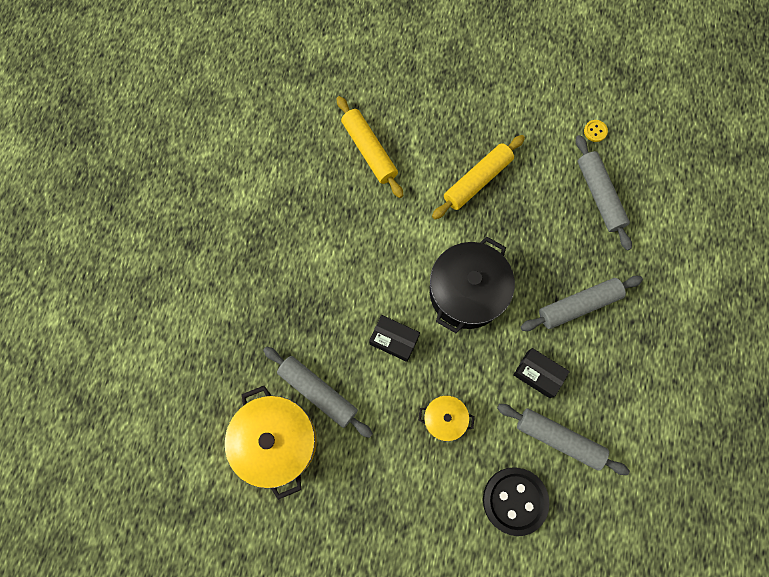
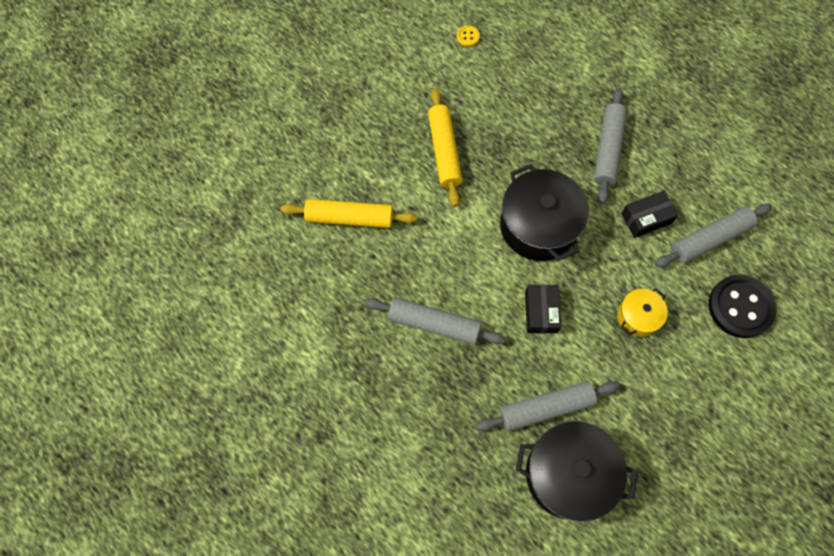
camera: 55 degrees left, 5 degrees down
(277, 441) = (568, 474): yellow pot -> black pot
(394, 340) = (541, 312): black box -> black box turned 60 degrees counterclockwise
(599, 195) = (525, 71): grey rolling pin -> grey rolling pin (434, 324)

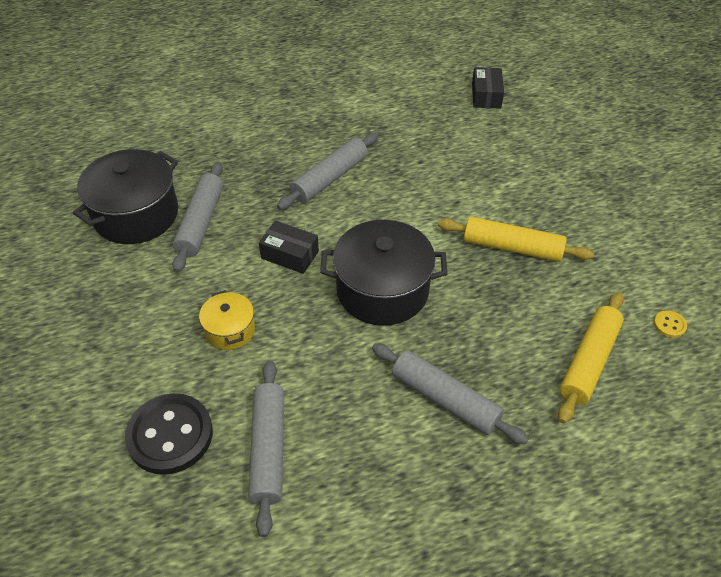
camera: 115 degrees right, 20 degrees down
(349, 218) = (468, 158): yellow rolling pin -> yellow rolling pin (589, 361)
(646, 218) = (334, 394): black box -> black box (486, 96)

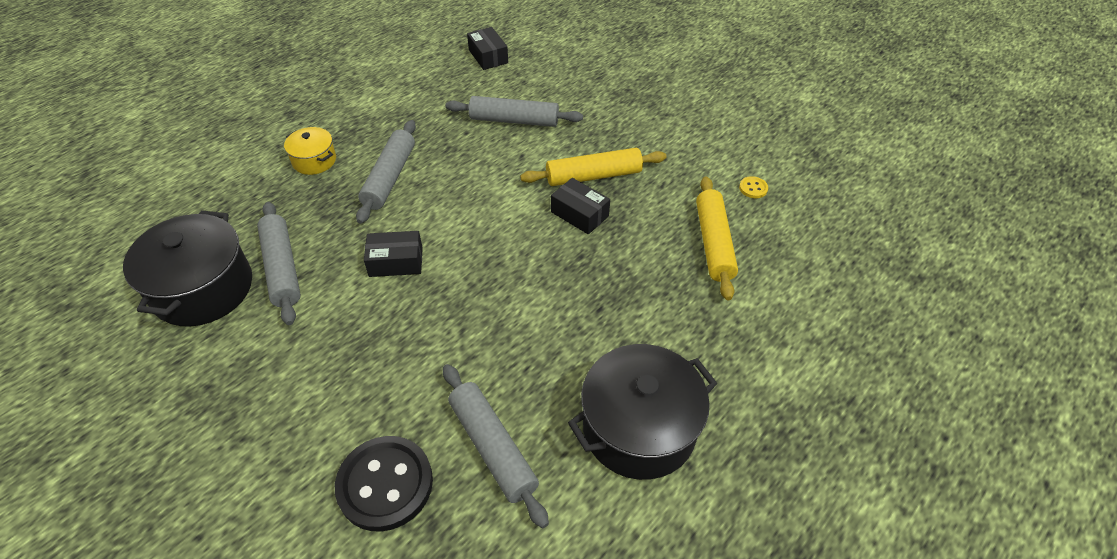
camera: 30 degrees left, 0 degrees up
(230, 330) = (381, 356): yellow pot -> yellow pot (314, 161)
(382, 290) = (505, 257): black pot -> black pot (639, 428)
(445, 399) = (621, 326): grey rolling pin -> grey rolling pin (514, 120)
(475, 278) = (579, 214): none -> black box

